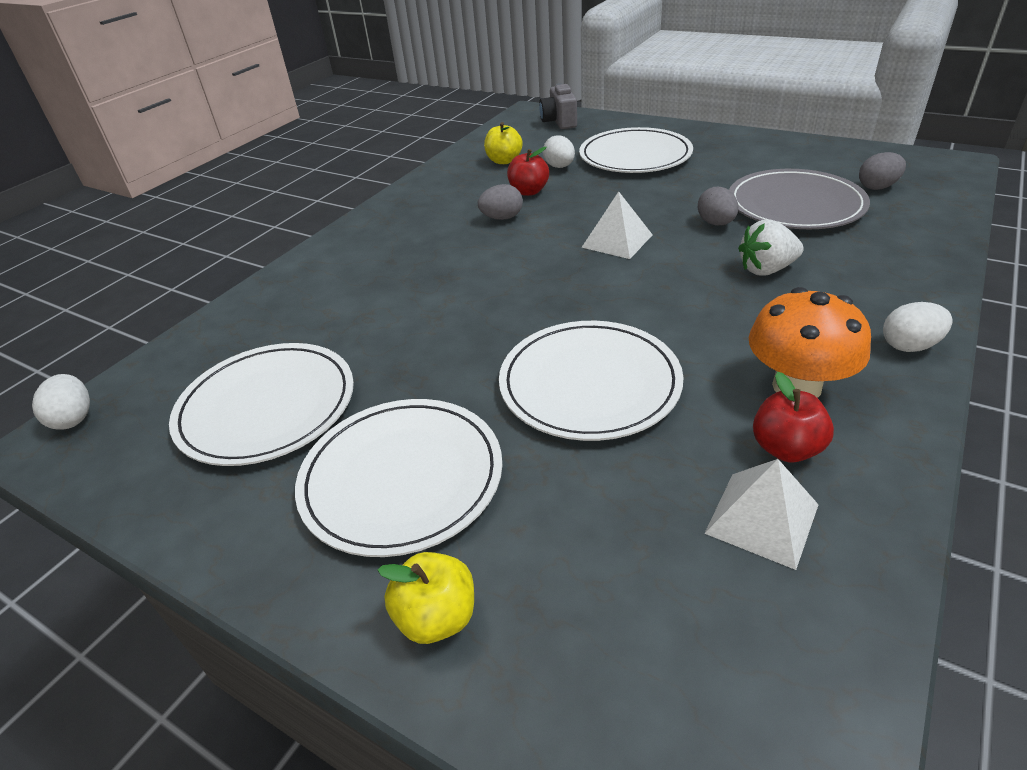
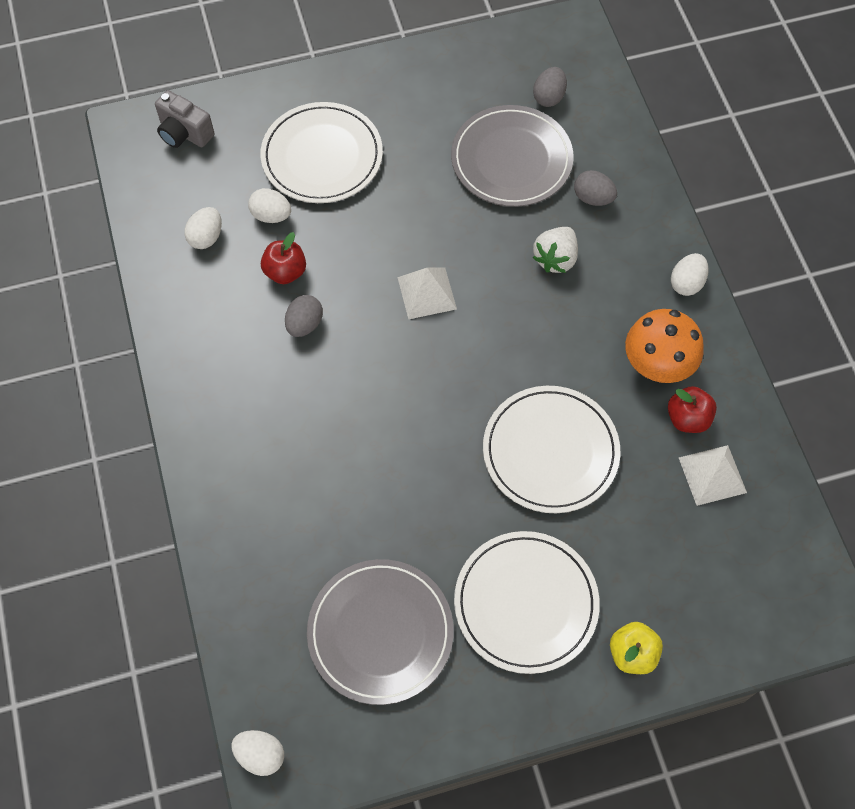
camera: 50 degrees left, 25 degrees up
(267, 407) = (380, 632): white plate -> grey plate
(504, 161) = (206, 237): yellow apple -> white egg
(716, 223) = (477, 222): grey egg -> grey egg (593, 198)

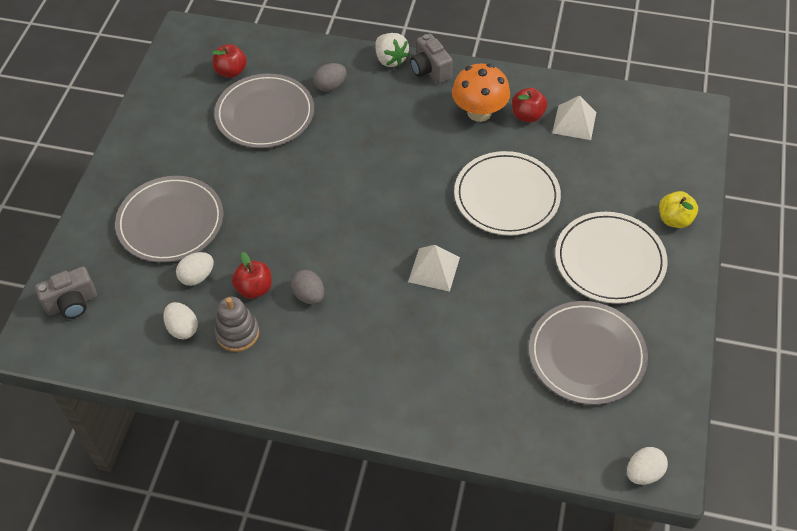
camera: 60 degrees left, 10 degrees down
(226, 286) = (237, 333): none -> grey stacking toy
(322, 156) = (170, 222): white plate -> grey plate
(426, 293) = (336, 210): white pyramid -> white pyramid (434, 269)
(549, 97) = (231, 71): grey egg -> red apple
(555, 259) = (362, 127): white strawberry -> white strawberry (390, 59)
(686, 283) = (430, 70): white egg -> grey camera

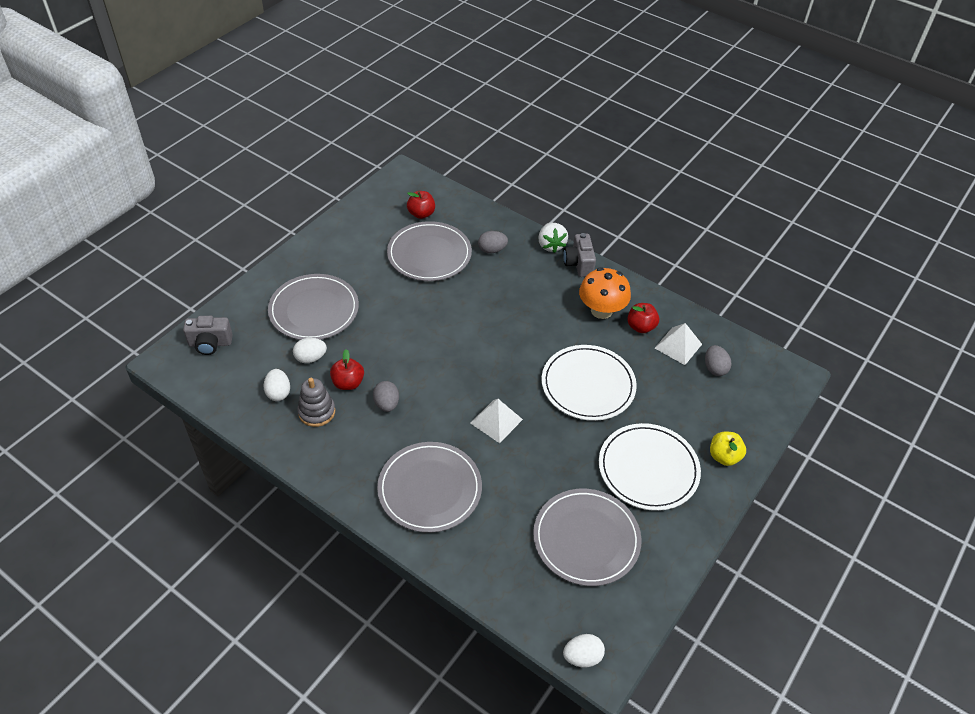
camera: 20 degrees right, 5 degrees down
(404, 367) = (429, 489): none -> grey plate
(621, 133) = (714, 368): none -> grey egg

